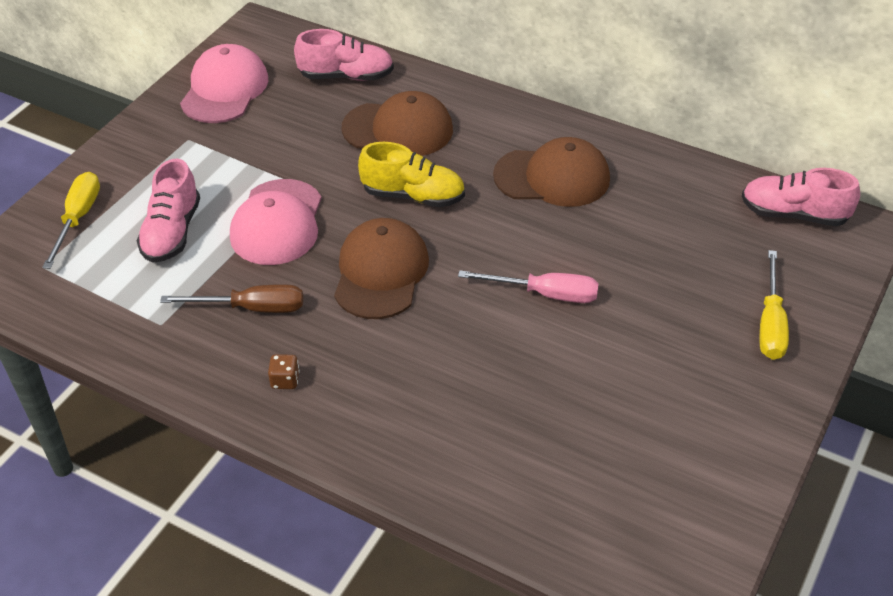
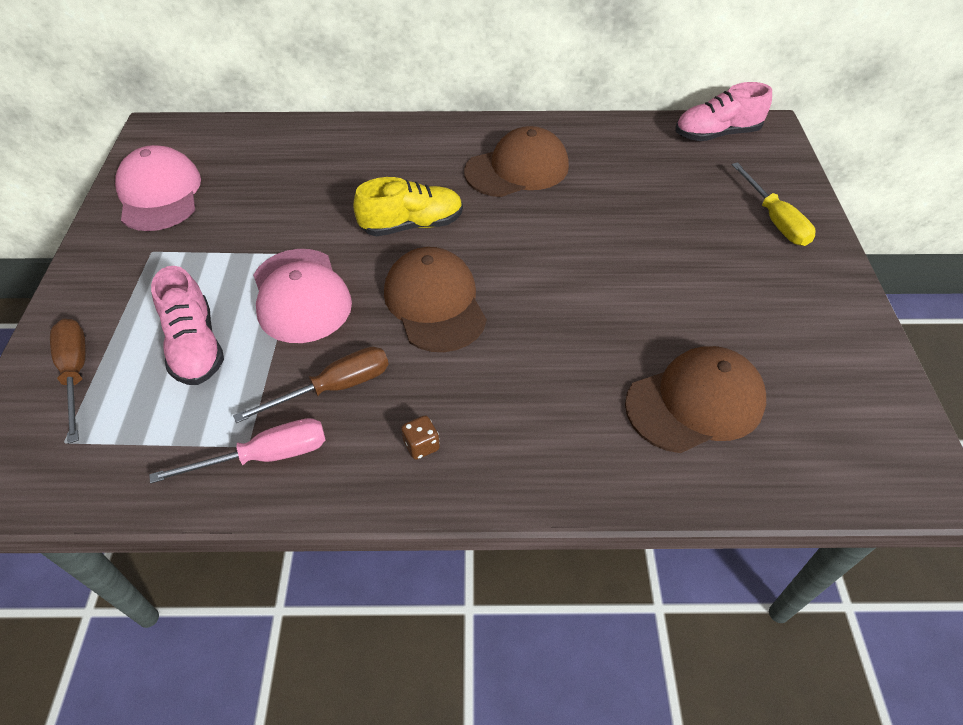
camera: 30 degrees left, 5 degrees up
(78, 219) = (76, 373): yellow screwdriver -> brown screwdriver
(346, 76) = (273, 146): pink shoe -> none
(398, 129) = (355, 174): brown cap -> brown cap (695, 402)
(545, 294) = (590, 265): pink screwdriver -> pink screwdriver (265, 456)

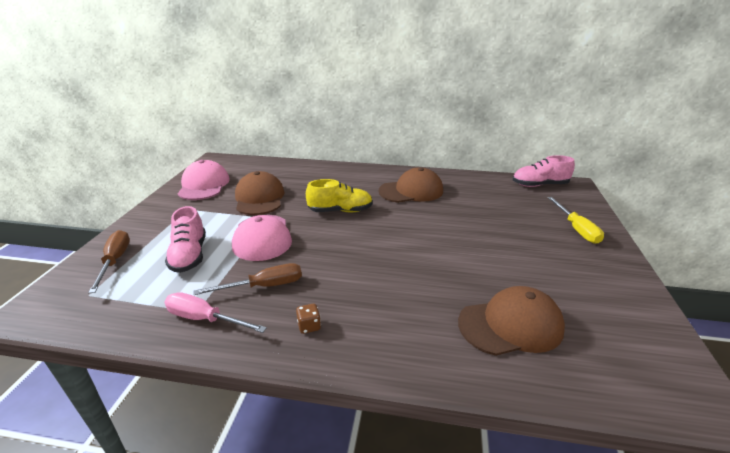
camera: 10 degrees right, 20 degrees down
(265, 456) = (205, 319): pink screwdriver -> pink screwdriver turned 150 degrees counterclockwise
(435, 303) = (342, 249): brown cap -> brown cap (259, 198)

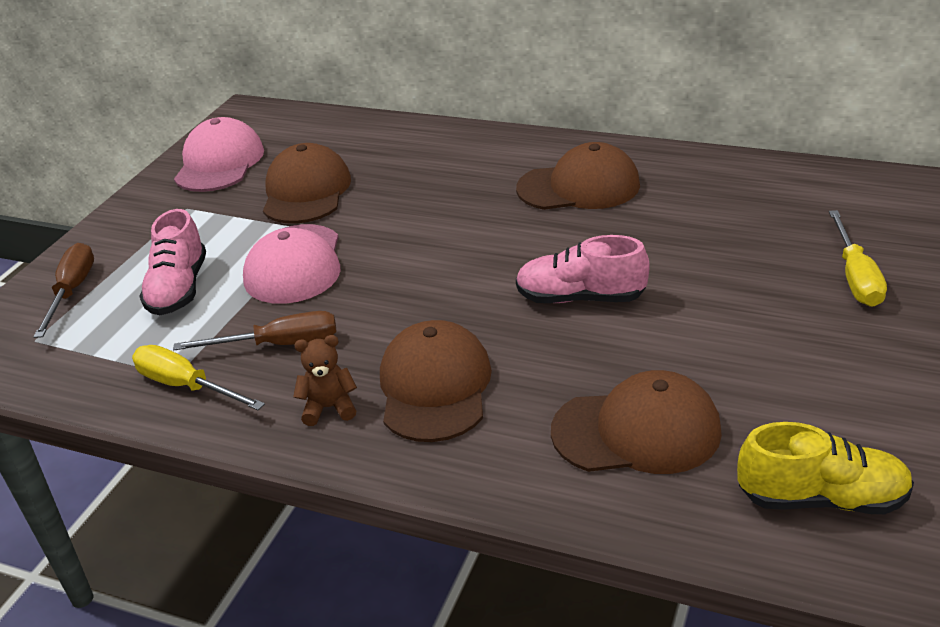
camera: 15 degrees right, 5 degrees up
(205, 319) = (186, 386): pink screwdriver -> yellow screwdriver
(309, 326) = (329, 408): brown dice -> brown teddy bear
(340, 211) = (436, 222): yellow shoe -> yellow shoe (821, 499)
(374, 306) = (435, 387): none -> brown cap
(539, 185) = (839, 182): pink shoe -> pink shoe (580, 298)

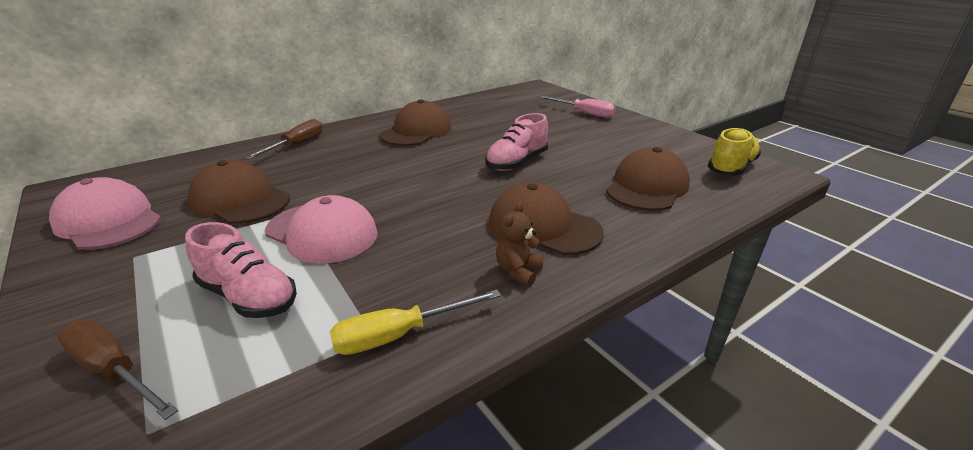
camera: 60 degrees left, 5 degrees down
(279, 345) = (412, 270): brown screwdriver -> brown screwdriver (296, 145)
(855, 277) = (584, 113): yellow screwdriver -> pink screwdriver

